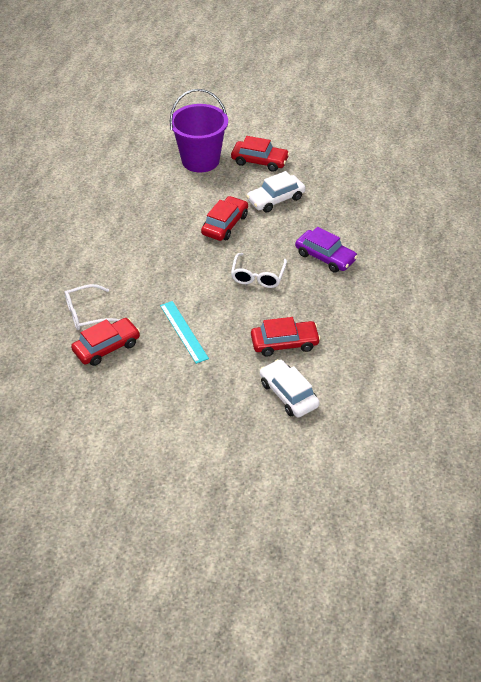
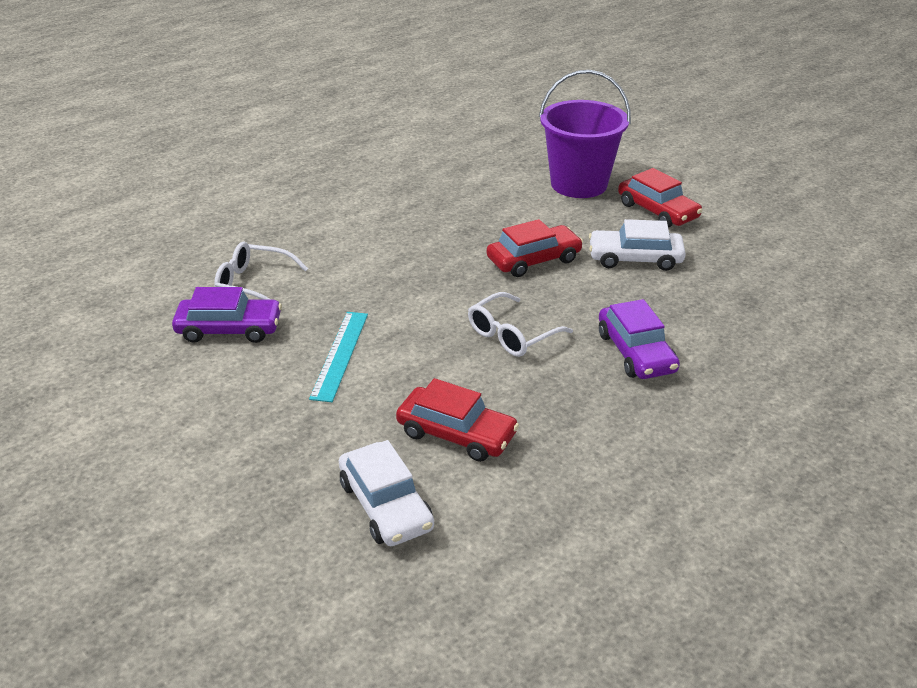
camera: 35 degrees right, 10 degrees down
(107, 347) = (229, 329): red car -> purple car
(288, 394) = (385, 505): white car -> white car turned 150 degrees clockwise

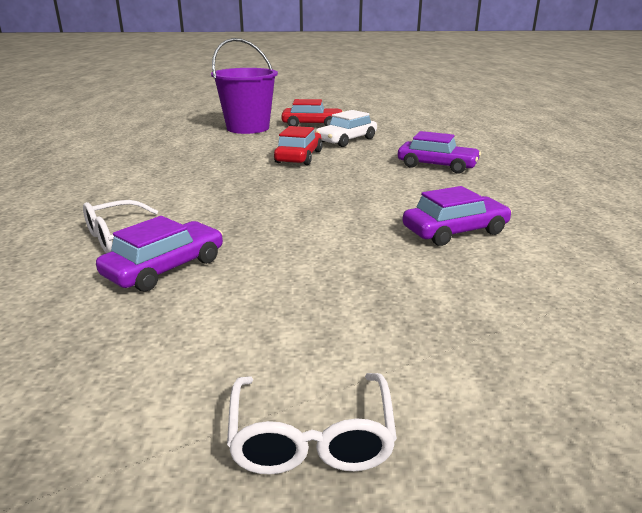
camera: 50 degrees left, 10 degrees down
(340, 355) = (292, 237): turquoise ruler -> none
(385, 505) = (517, 281): white car -> none
(456, 434) = (455, 231): red car -> purple car
(511, 335) = (367, 184): white glasses -> white glasses (311, 438)

